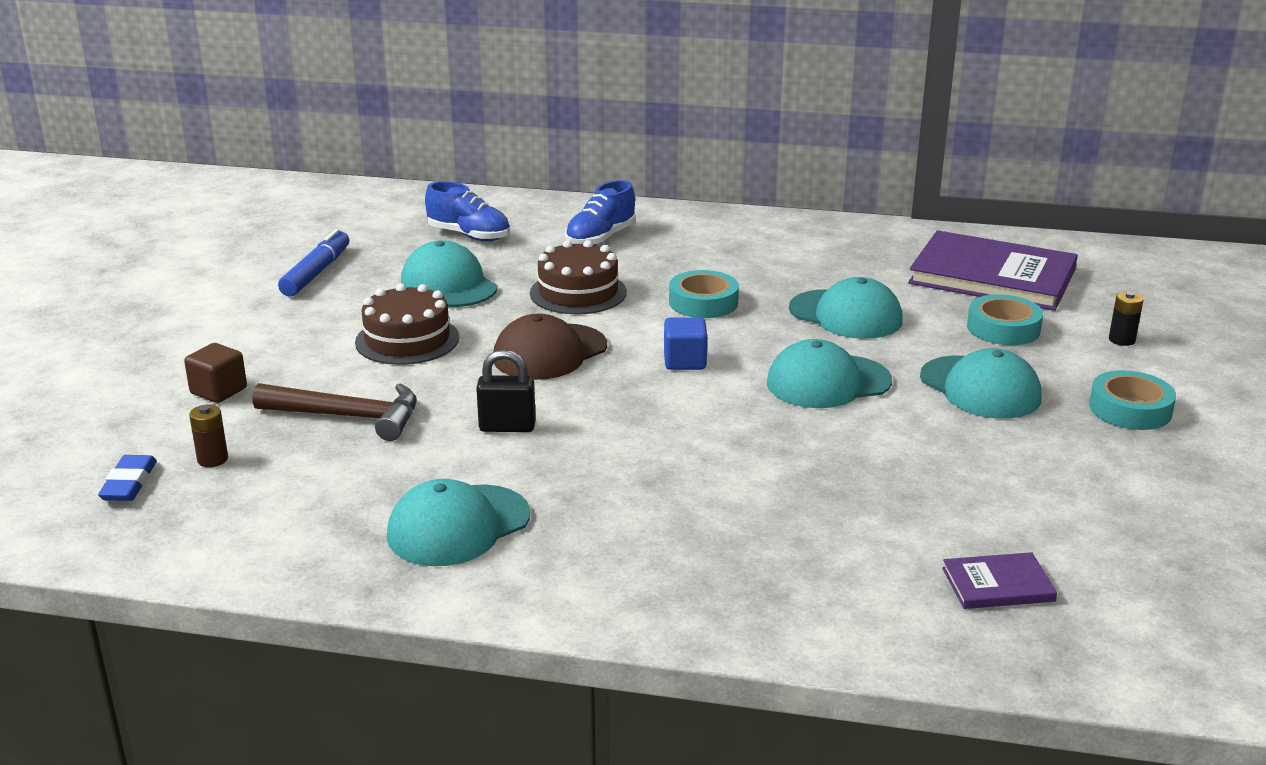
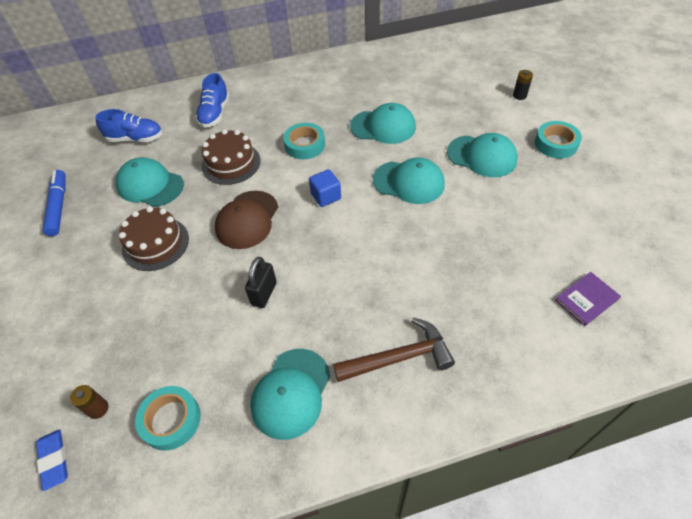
camera: 25 degrees left, 25 degrees up
(218, 391) = (61, 342): brown cube -> none
(348, 416) = (162, 328): brown hammer -> brown hammer (399, 357)
(507, 427) = (264, 293): black padlock -> black padlock turned 45 degrees counterclockwise
(828, 382) = (408, 182): turquoise cap -> turquoise cap turned 120 degrees counterclockwise
(992, 276) = (433, 71): purple book -> none
(1003, 328) = (463, 108): turquoise tape -> turquoise tape (171, 420)

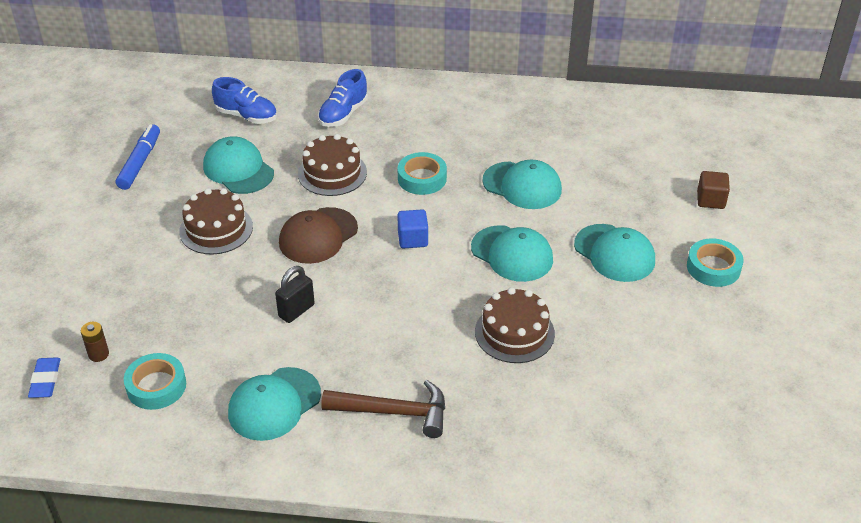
camera: 20 degrees right, 10 degrees down
(451, 247) = (514, 332): none -> brown cake
(519, 95) = (710, 200): black battery -> brown cube
(586, 299) = (624, 431): purple book -> none

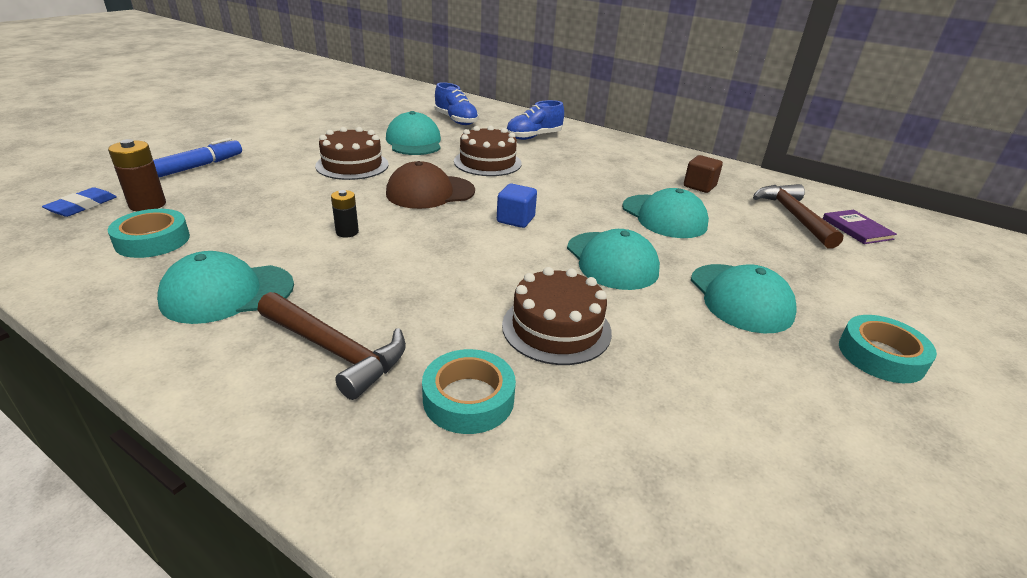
camera: 25 degrees right, 10 degrees down
(98, 354) = (147, 204): brown battery -> brown battery, size x1.54
(140, 162) = (348, 121): blue marker -> blue marker (195, 167)
(296, 311) = (347, 232): black padlock -> black battery
(422, 178) = (565, 186): turquoise tape -> turquoise tape (468, 399)
(617, 143) = (793, 216): none -> brown hammer
(667, 139) = (857, 229): none -> purple book
(710, 200) = (898, 290): brown cube -> brown cube (699, 186)

